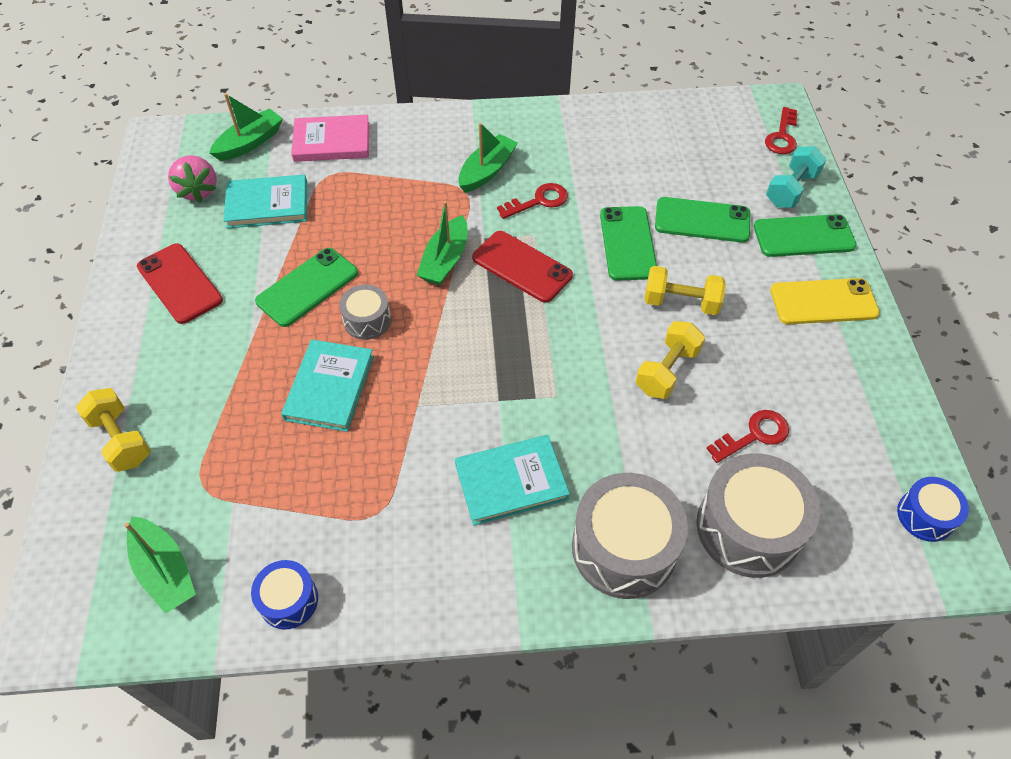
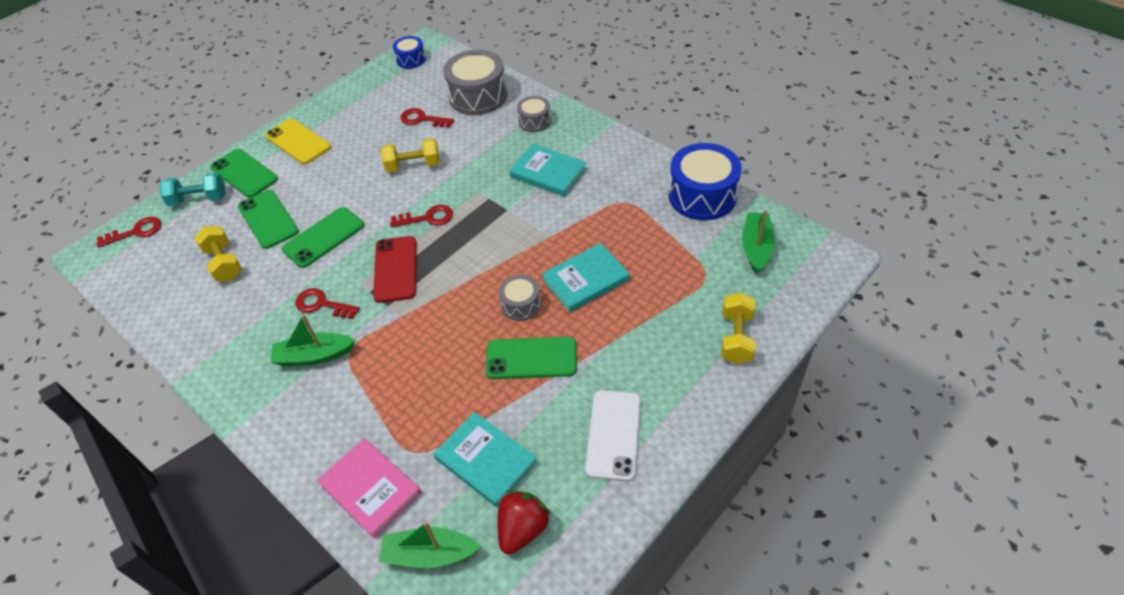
camera: 130 degrees left, 5 degrees down
(180, 283) = (613, 435): red phone -> white phone
(198, 190) = (522, 529): pink strawberry -> red strawberry
(289, 600) = (702, 196): blue drum -> blue drum, size x1.87
(445, 260) = (429, 309): green boat -> none
(564, 330) = (428, 218): none -> red key
(624, 548) = (534, 121): grey drum -> grey drum, size x0.54
(681, 302) = (354, 188): yellow dumbbell -> yellow dumbbell (224, 263)

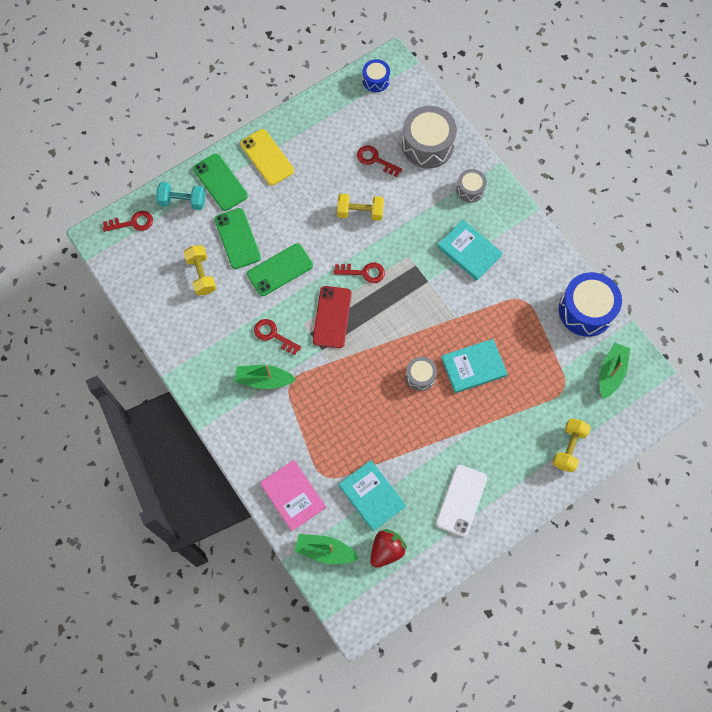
camera: 10 degrees right, 20 degrees up
(531, 358) = (418, 424): green phone -> none

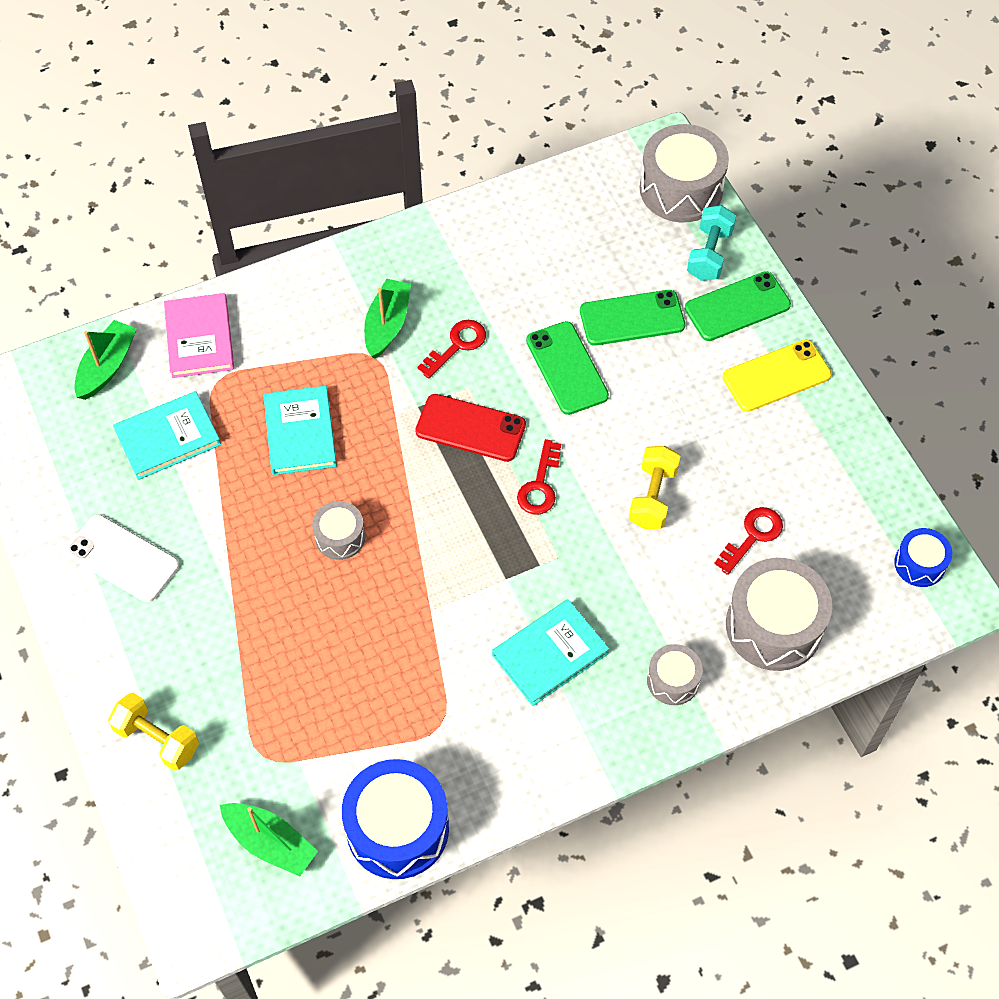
camera: 100 degrees right, 10 degrees down
(133, 223) = (681, 189): red key -> grey drum
(201, 275) = (577, 265): yellow dumbbell -> none
(293, 495) = (200, 338): pink book -> pink book turned 75 degrees counterclockwise
(386, 550) = (81, 444): red strawberry -> none
(473, 367) = (336, 619): turquoise book -> turquoise book (300, 433)

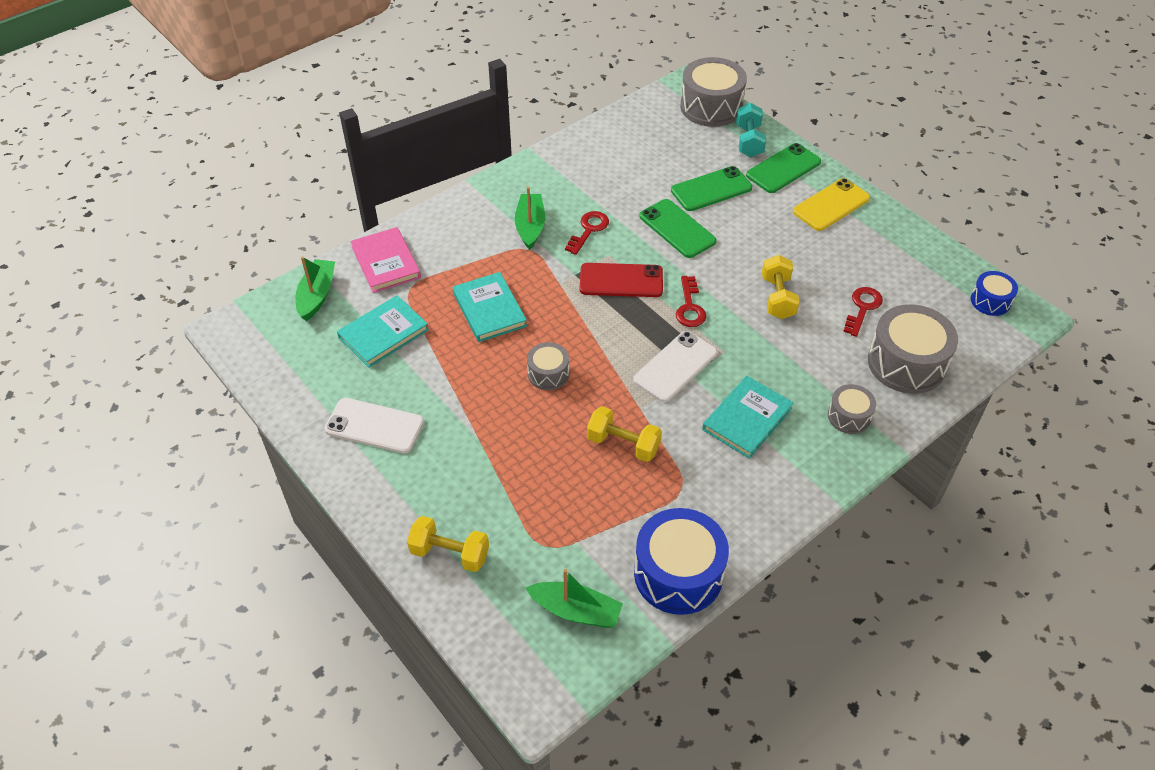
camera: 15 degrees left, 10 degrees down
(394, 651) = (623, 444): none -> yellow dumbbell
(492, 563) = (675, 366): none -> white phone

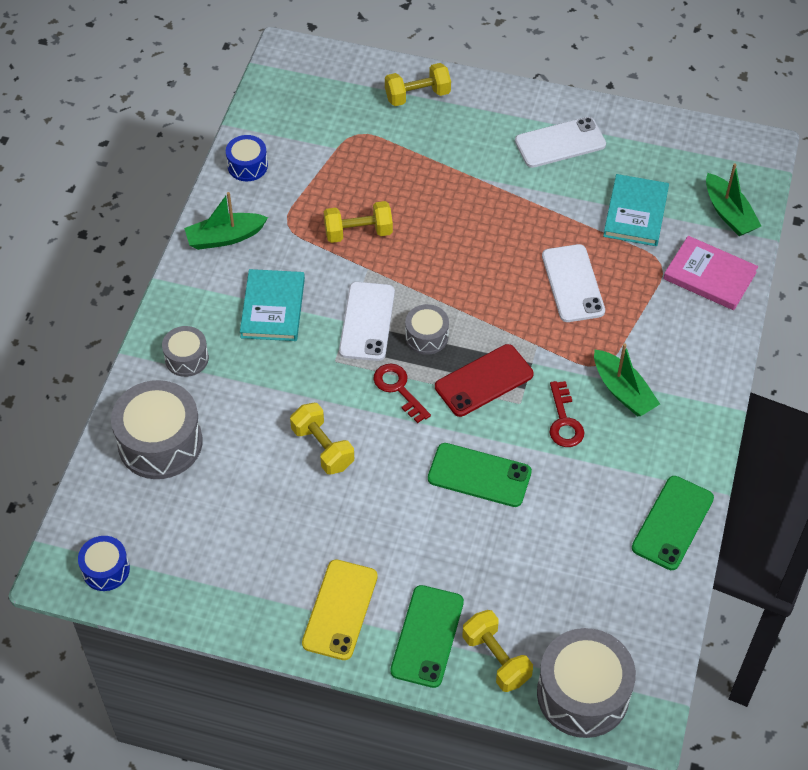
camera: 145 degrees right, 5 degrees up
(489, 309) = (572, 283): turquoise book -> white phone
(548, 373) = (468, 255): grey drum -> grey drum (426, 336)
(576, 611) = (301, 108): green boat -> green boat (225, 237)
(678, 574) = (247, 166): blue drum -> blue drum, size x0.54
(711, 189) = (484, 553): green phone -> green phone (672, 523)
(748, 141) = (496, 659): turquoise dumbbell -> yellow dumbbell
(862, 308) = (232, 484): red key -> none

